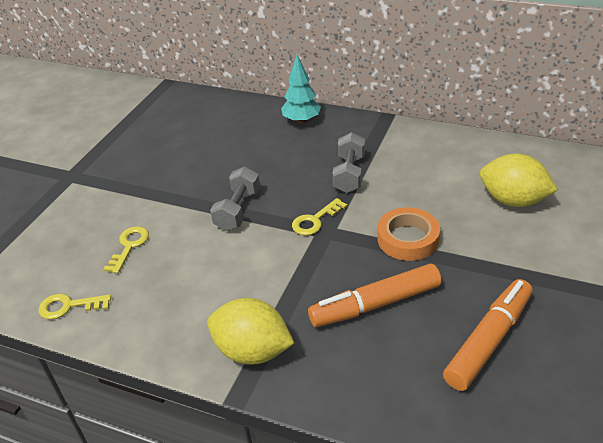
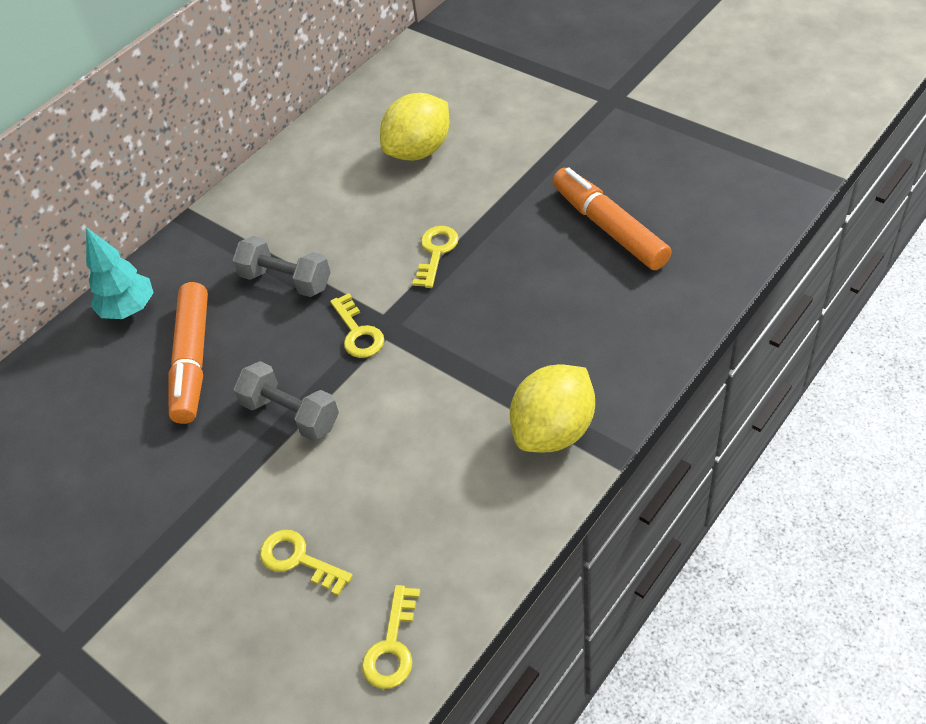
camera: 70 degrees left, 10 degrees up
(375, 304) = (526, 304): orange marker -> orange marker (192, 360)
(408, 239) = (436, 252): orange tape -> yellow key

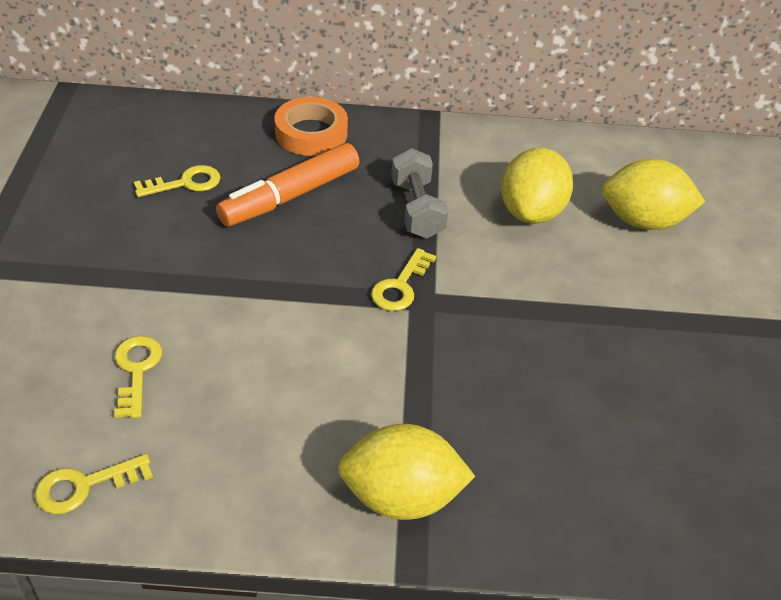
camera: 45 degrees right, 5 degrees down
(129, 309) = (311, 133): turquoise tree -> orange tape
(291, 414) = (280, 286): grey dumbbell -> none
(353, 210) = (531, 212): none -> yellow lemon
(436, 252) = (536, 294): yellow key -> yellow key (185, 183)
(609, 227) = (693, 418): orange marker -> none

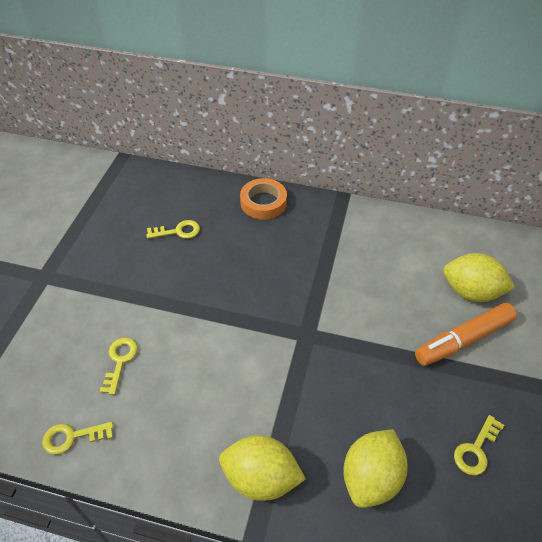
camera: 15 degrees right, 5 degrees up
(290, 196) = (240, 247): orange marker -> orange marker (463, 339)
(400, 286) = (295, 322): yellow key -> yellow key (476, 449)
(417, 209) = (319, 266): grey dumbbell -> none
(531, 212) = (394, 276): yellow lemon -> yellow lemon (371, 477)

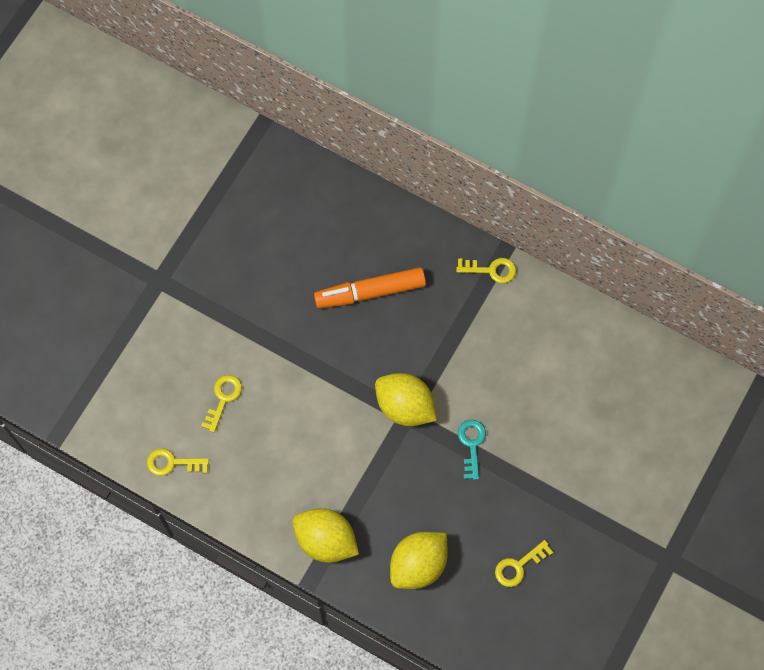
camera: 15 degrees right, 20 degrees up
(178, 231) = (306, 254): yellow key -> yellow key (491, 270)
(263, 202) = (411, 236): orange tape -> none
(377, 345) = (471, 445): none -> turquoise key
(463, 339) = (557, 461): orange marker -> orange marker (370, 292)
(471, 292) = (591, 410): yellow lemon -> yellow lemon (405, 406)

